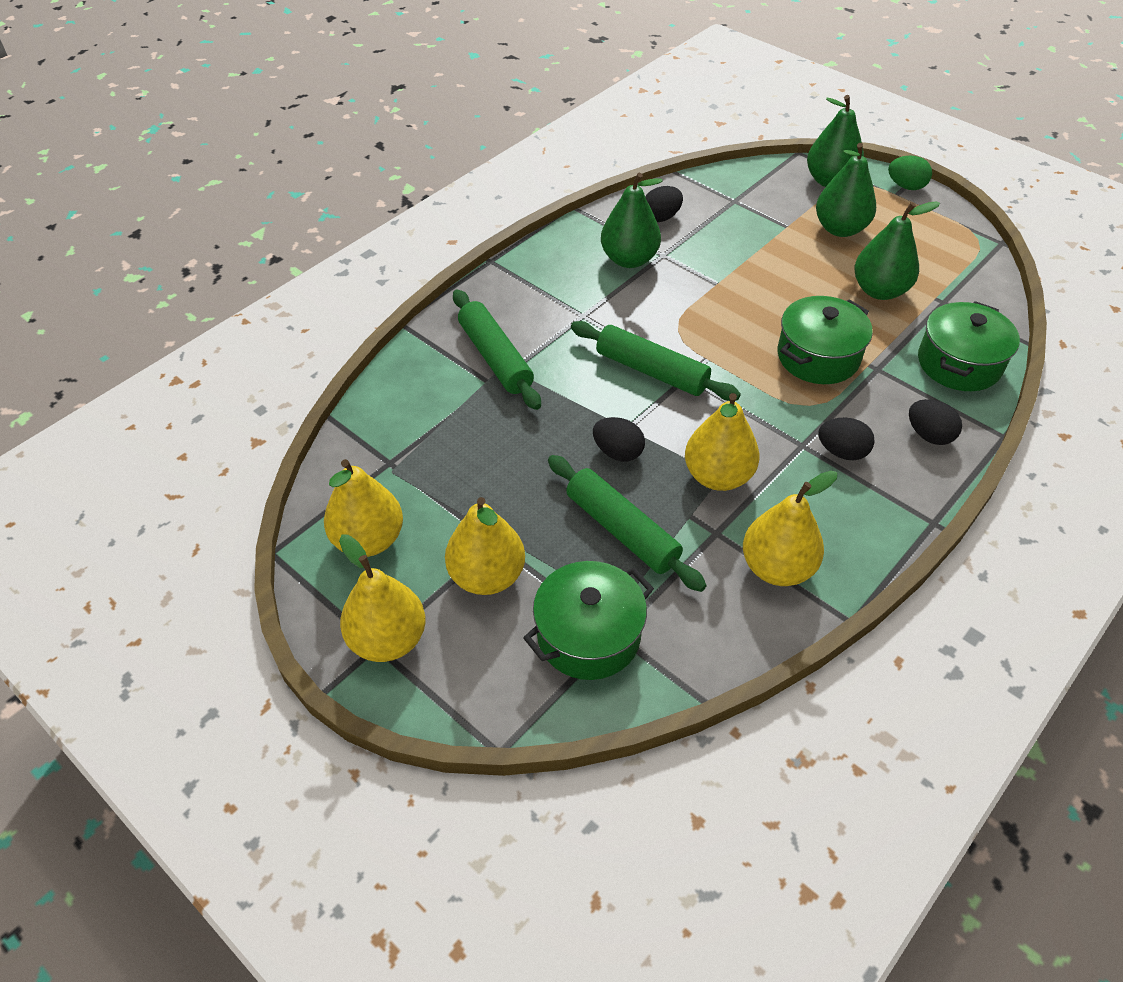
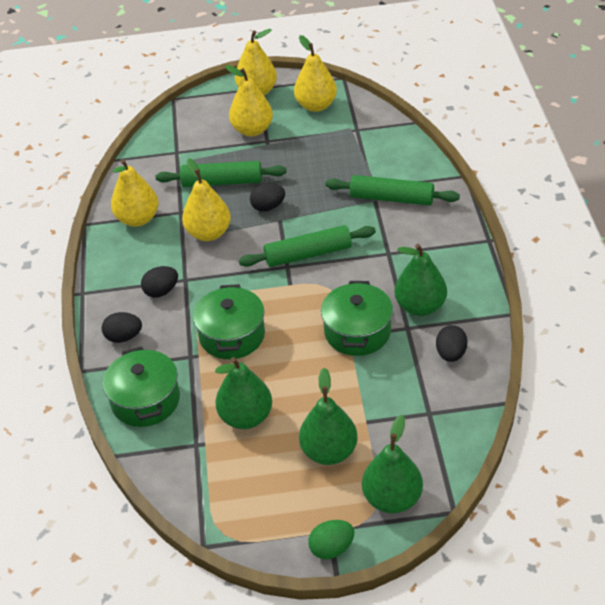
camera: 135 degrees right, 5 degrees down
(588, 635) = (186, 144): green pot -> green pot (357, 332)

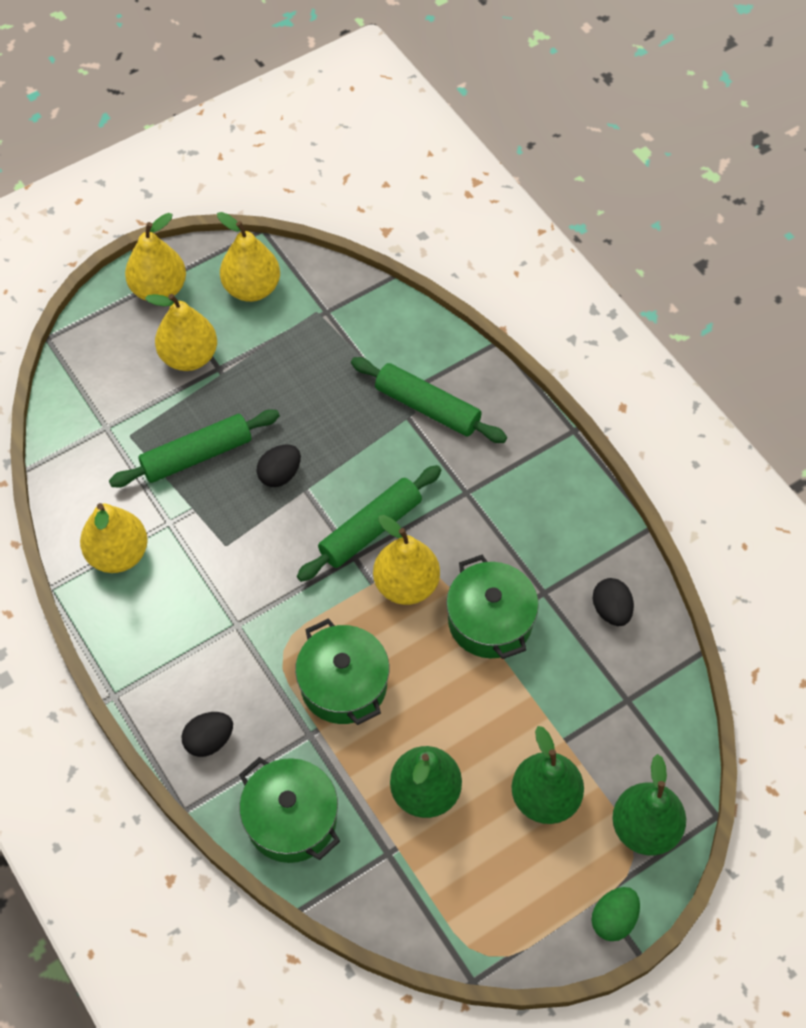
camera: 30 degrees left, 15 degrees up
(161, 291) = (217, 654): black egg -> none
(209, 233) = (226, 543): yellow pear -> yellow pear (406, 585)
(391, 198) = (427, 407): green rolling pin -> green rolling pin turned 45 degrees clockwise
(420, 307) = (543, 557): green pear -> none

